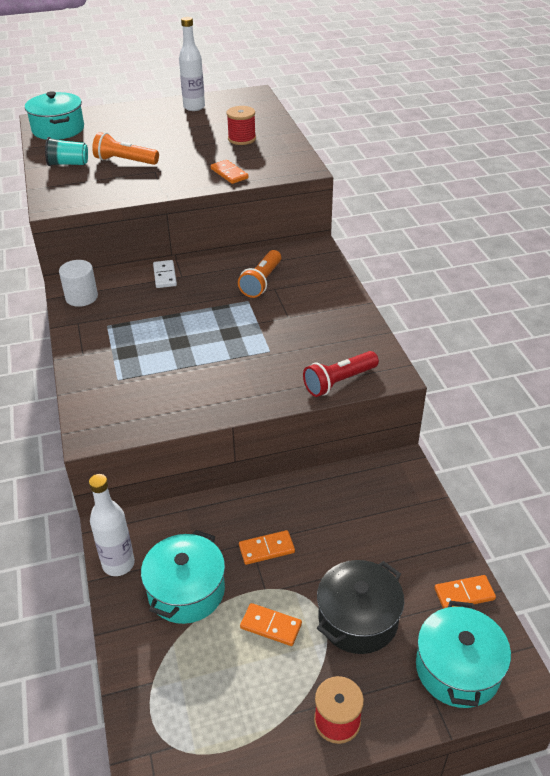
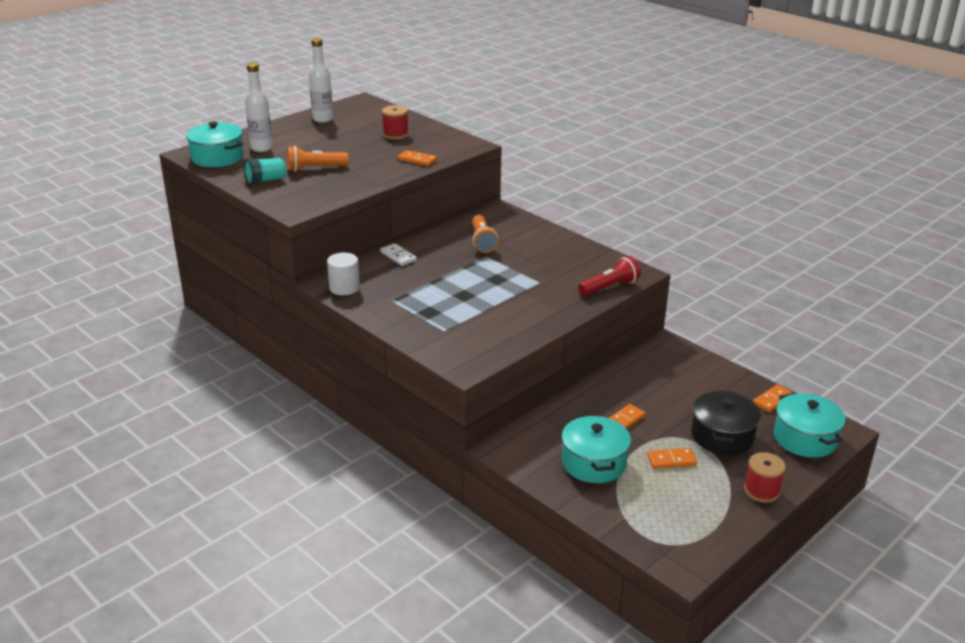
camera: 30 degrees left, 10 degrees down
(118, 564) = (527, 466): white bottle -> white bottle (261, 148)
(339, 382) = (609, 287): red flashlight -> red flashlight turned 150 degrees counterclockwise

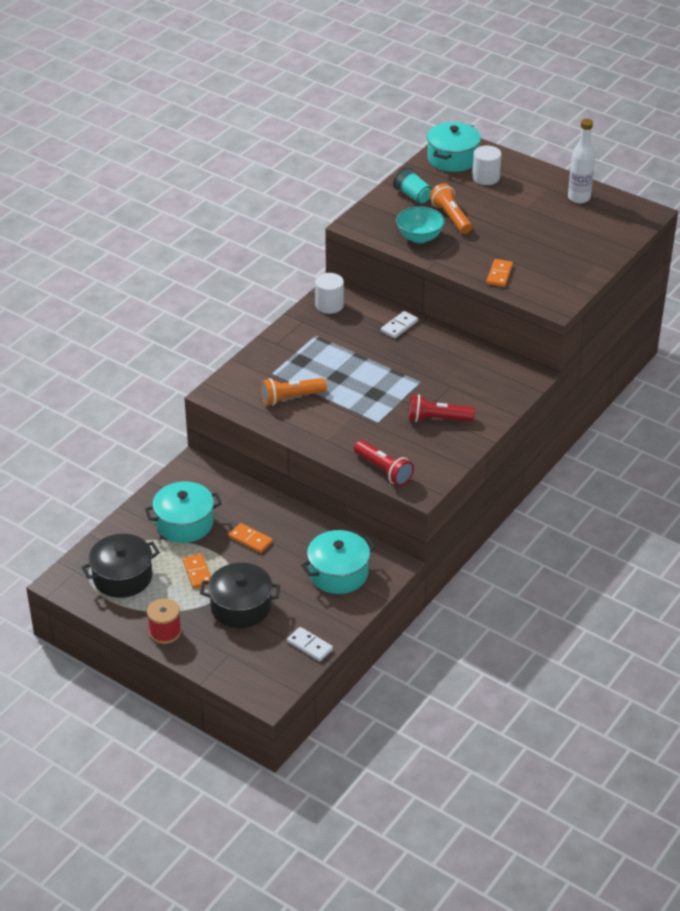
camera: 80 degrees right, 10 degrees up
(261, 148) = (486, 177): white bottle -> white cylinder
(338, 185) = (419, 237): none -> turquoise bowl
(395, 134) = (560, 251): red spool -> none
(482, 241) = (450, 375): orange flashlight -> orange flashlight (291, 398)
(543, 254) = (437, 419): none -> red flashlight
(676, 516) = (122, 577): none -> black pot
(773, 400) = (309, 646): orange domino -> white domino
(805, 438) = (249, 666): turquoise pot -> turquoise pot (338, 573)

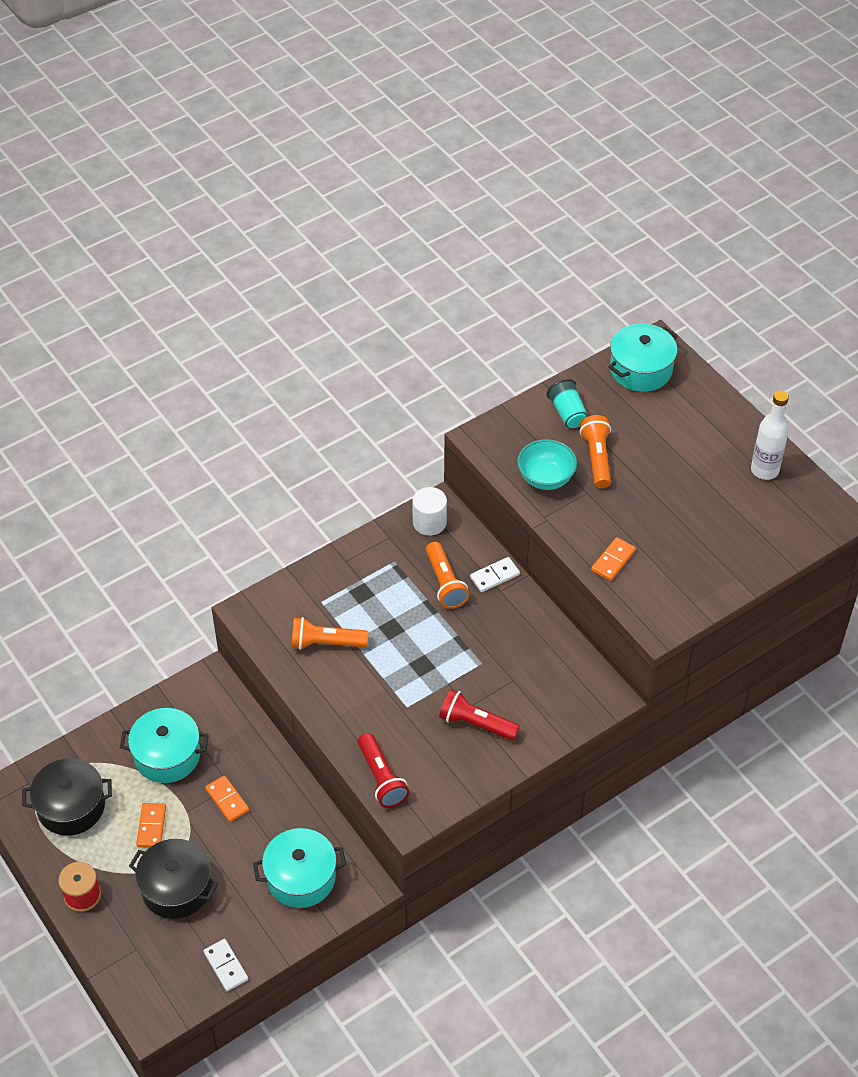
camera: 20 degrees right, 10 degrees up
(363, 339) = (445, 583): none -> orange flashlight
(486, 177) = (667, 409): white cylinder -> none

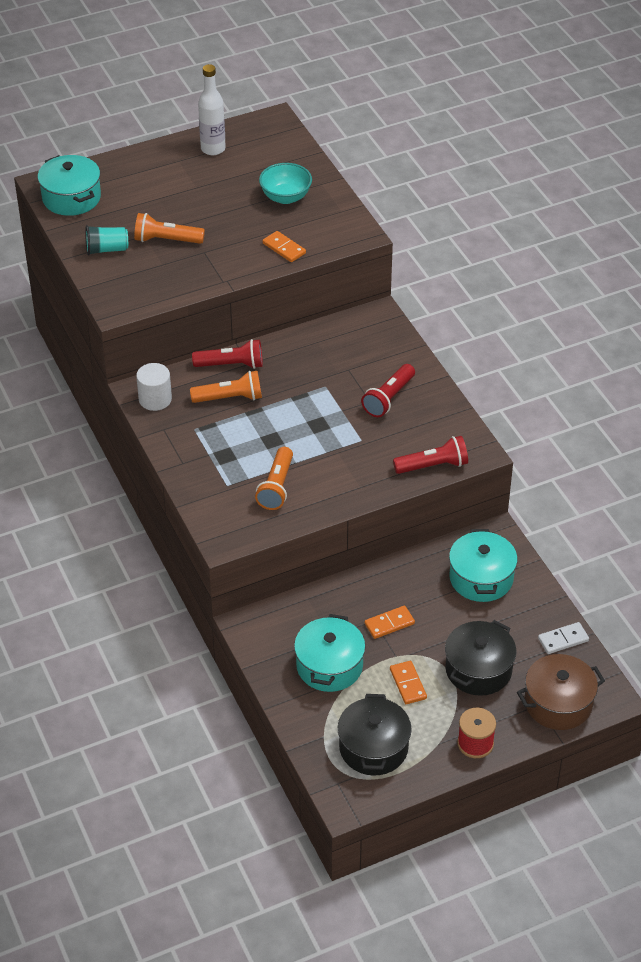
camera: 80 degrees left, 5 degrees down
(139, 968) = (558, 703): none -> brown pot
(151, 826) = (408, 684): orange domino -> orange domino turned 60 degrees clockwise
(494, 576) = (231, 365): white domino -> red flashlight
(546, 478) = (179, 274): turquoise bowl -> turquoise bowl (285, 197)

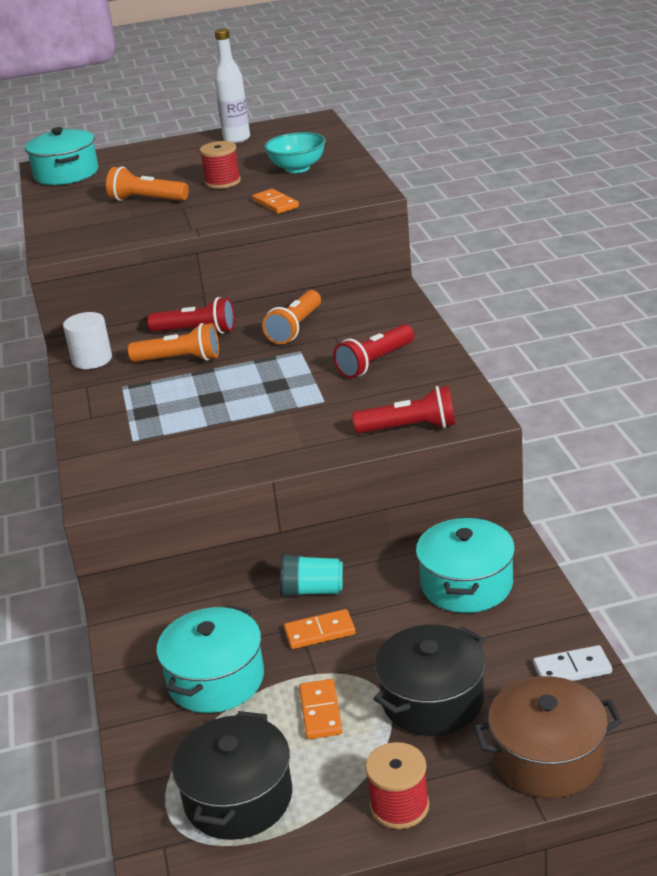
camera: 15 degrees right, 15 degrees down
(107, 249) = (77, 207): turquoise cup -> turquoise cup (312, 591)
(225, 215) = (222, 182): none -> red spool
(277, 487) = (195, 444): orange flashlight -> orange flashlight (295, 328)

